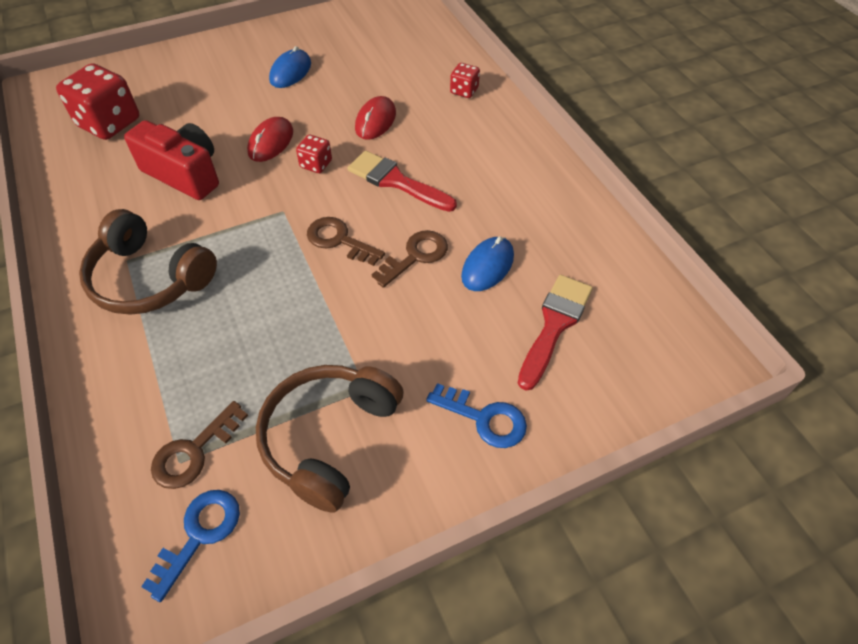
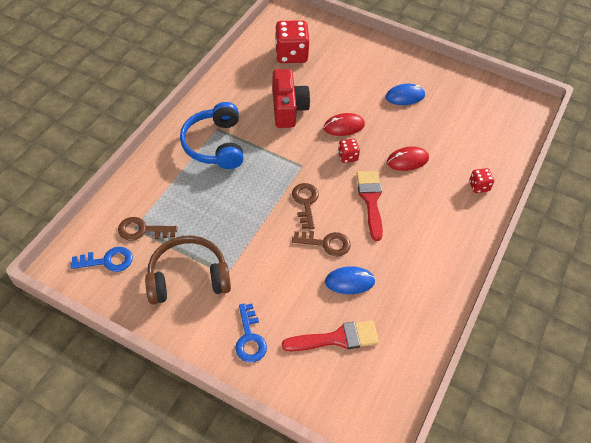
camera: 50 degrees right, 0 degrees up
(150, 278) = (215, 145): brown headphones -> blue headphones

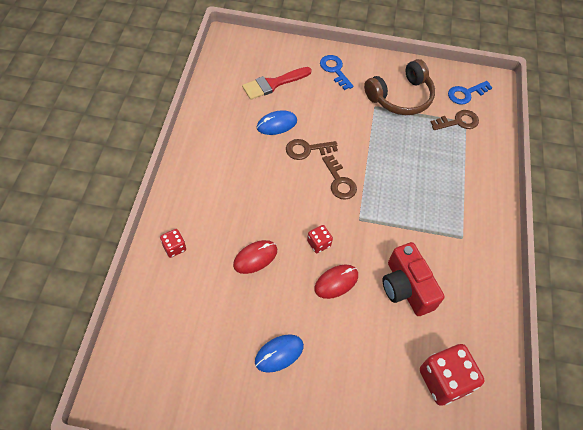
camera: 160 degrees right, 5 degrees up
(215, 145) = (453, 218): blue headphones -> none
(370, 200) = (280, 201): red brush -> none

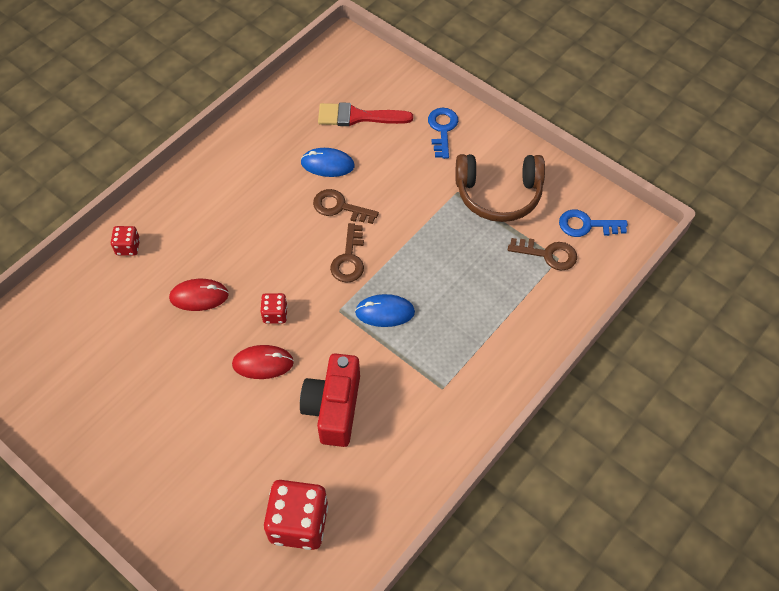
camera: 35 degrees right, 0 degrees up
(279, 353) = (152, 403): blue mouse -> blue mouse (385, 312)

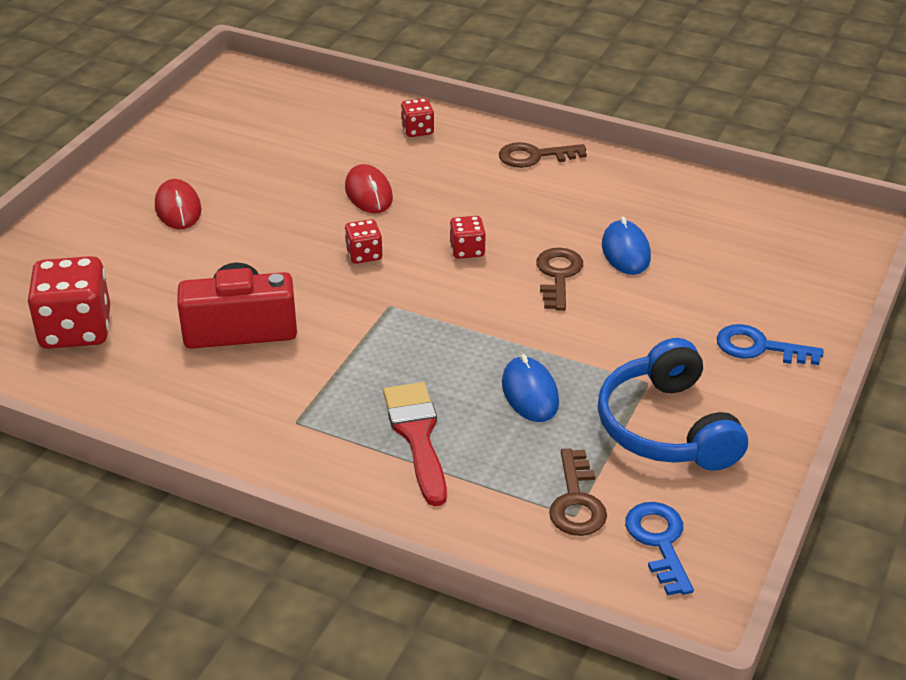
camera: 75 degrees right, 20 degrees down
(263, 363) = (289, 259): red mouse -> red mouse (178, 208)
(293, 251) = (467, 250): none -> red dice
(349, 259) = (475, 299): brown key -> brown key (534, 156)
(358, 117) = (728, 262): red brush -> red brush (417, 436)
(385, 312) = (402, 346): blue mouse -> blue mouse (530, 393)
(442, 129) = (759, 347): blue key -> blue key turned 150 degrees counterclockwise
(498, 194) = (667, 427): brown headphones -> blue headphones

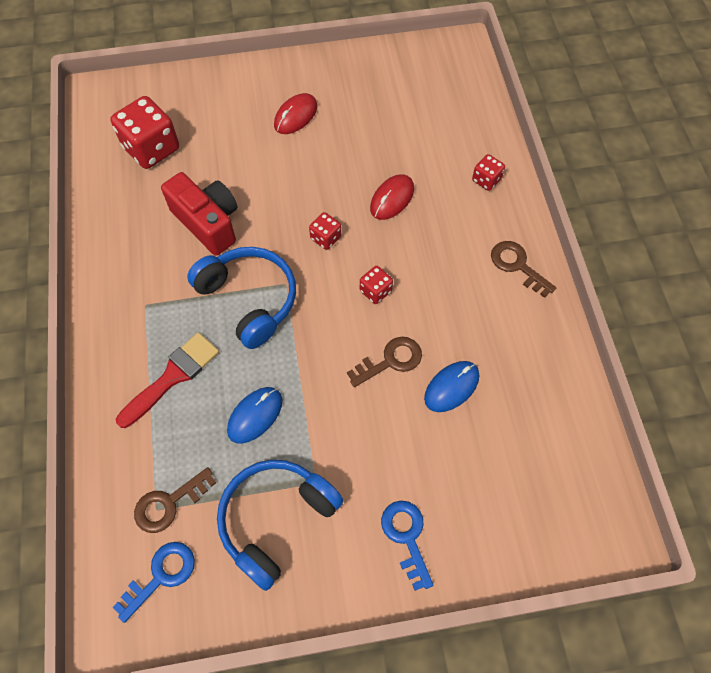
camera: 55 degrees right, 25 degrees up
(380, 339) = (249, 299): none -> blue headphones

